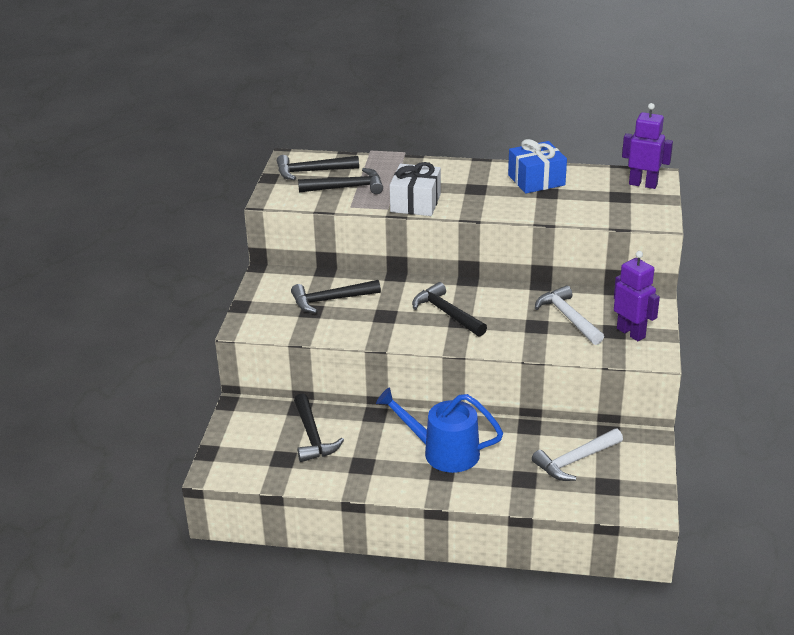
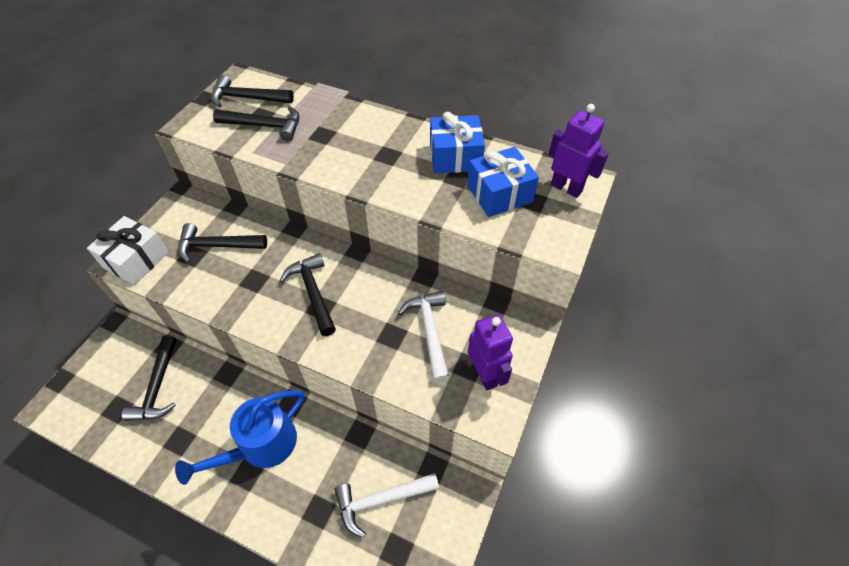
camera: 15 degrees right, 20 degrees up
(415, 203) = (317, 162): white gift -> white gift (136, 260)
(443, 452) = (261, 446): blue watering can -> blue watering can turned 75 degrees counterclockwise
(590, 197) = (499, 194): none -> blue gift

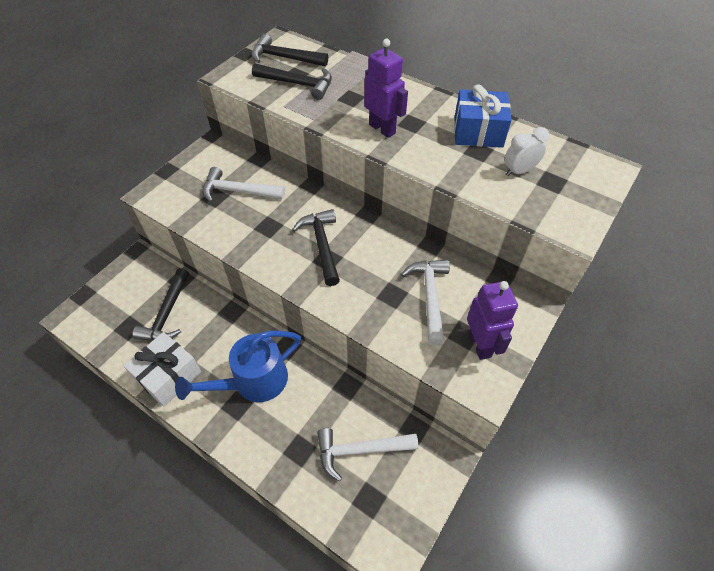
camera: 10 degrees right, 0 degrees up
(136, 260) = (164, 194): white gift -> white gift (168, 376)
(217, 246) = (238, 191): black hammer -> white hammer
(499, 194) = (519, 171): blue gift -> white clock
(566, 188) = (588, 174): purple robot -> purple robot (382, 129)

